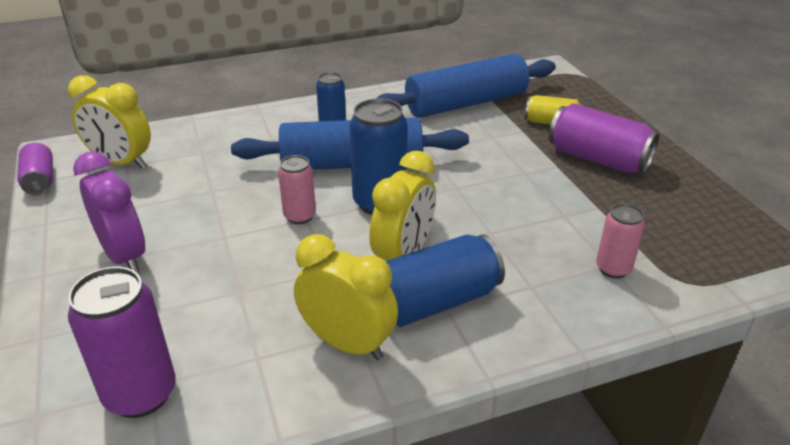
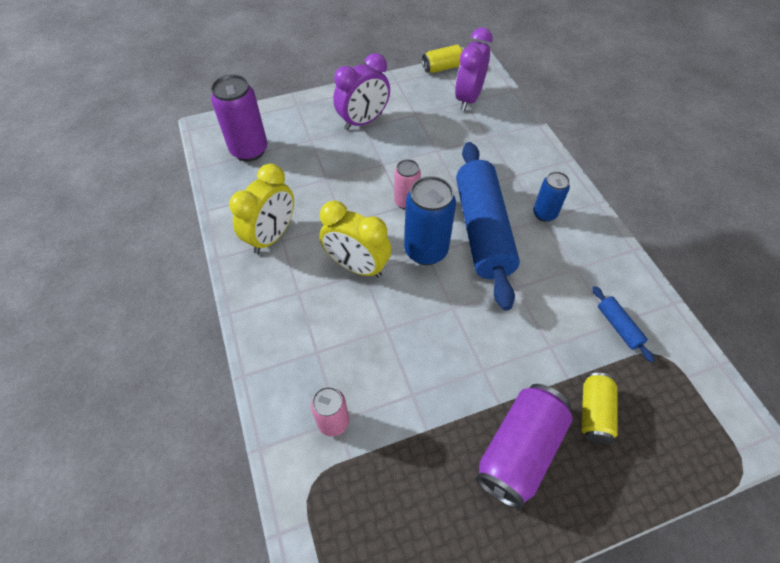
camera: 90 degrees right, 20 degrees up
(40, 180) = (442, 68): purple can -> yellow can
(121, 162) = (468, 98): yellow clock -> purple clock
(434, 302) = (305, 285): blue can -> none
(466, 103) = (618, 326): blue rolling pin -> blue rolling pin, size x0.40

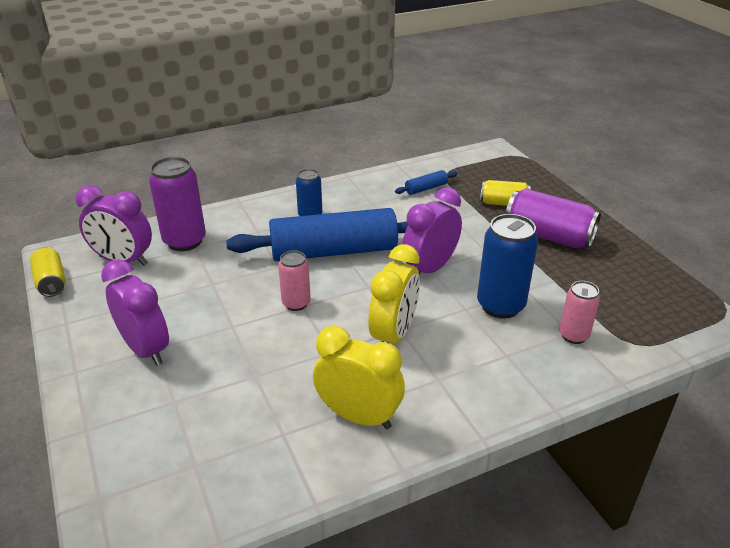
camera: 95 degrees left, 20 degrees down
(249, 150) = (187, 473): purple can -> purple can (184, 241)
(425, 250) = (364, 287): blue can -> blue can (500, 305)
(453, 307) = (429, 268): none -> purple clock

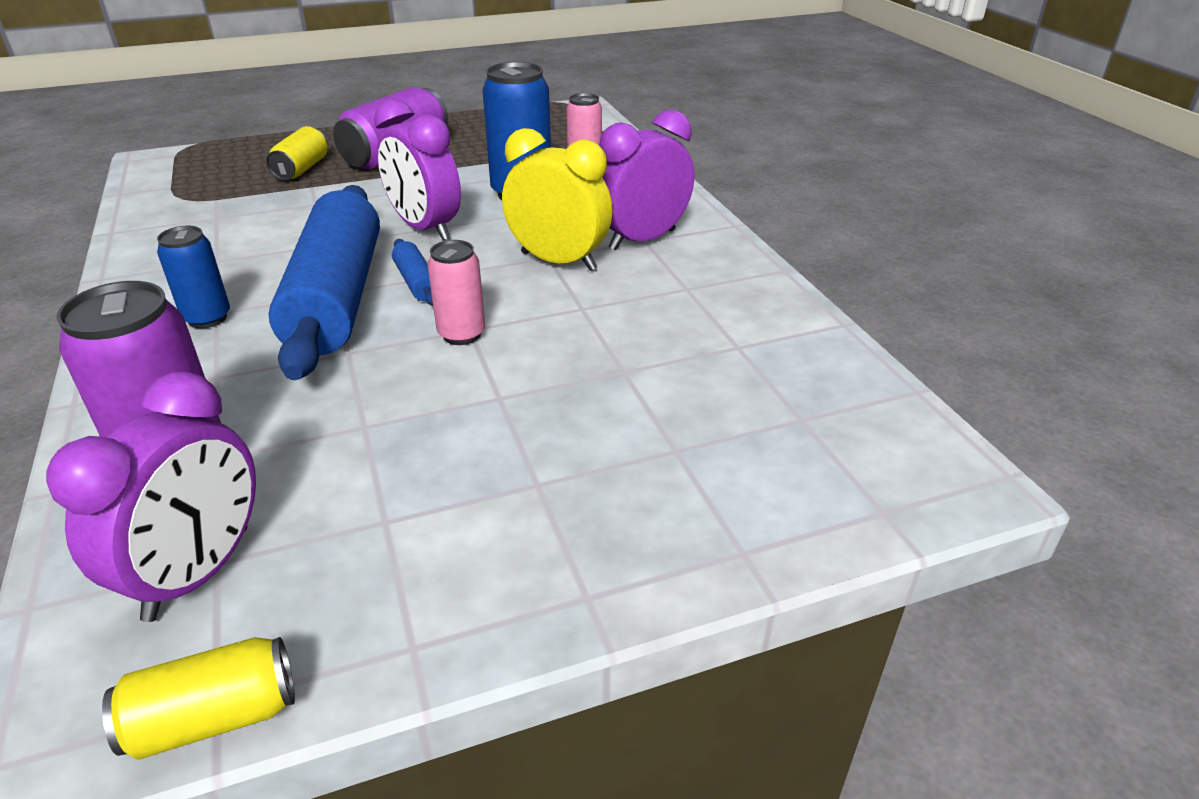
camera: 85 degrees left, 0 degrees up
(146, 349) = (538, 497): purple clock -> purple clock (642, 240)
(358, 416) = (705, 292): yellow clock -> none
(426, 188) = (212, 215): blue rolling pin -> blue rolling pin (417, 282)

